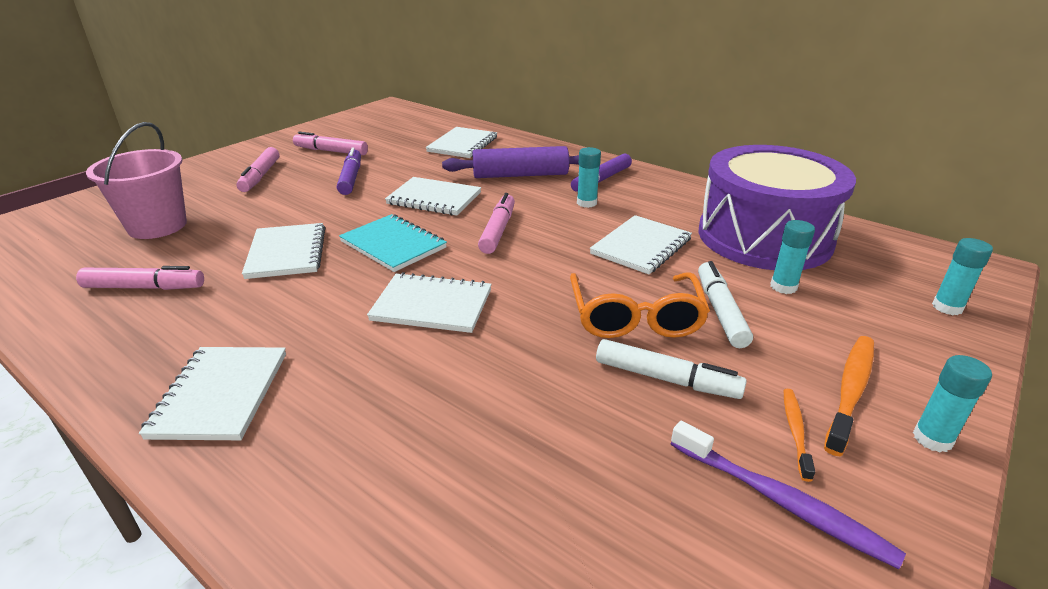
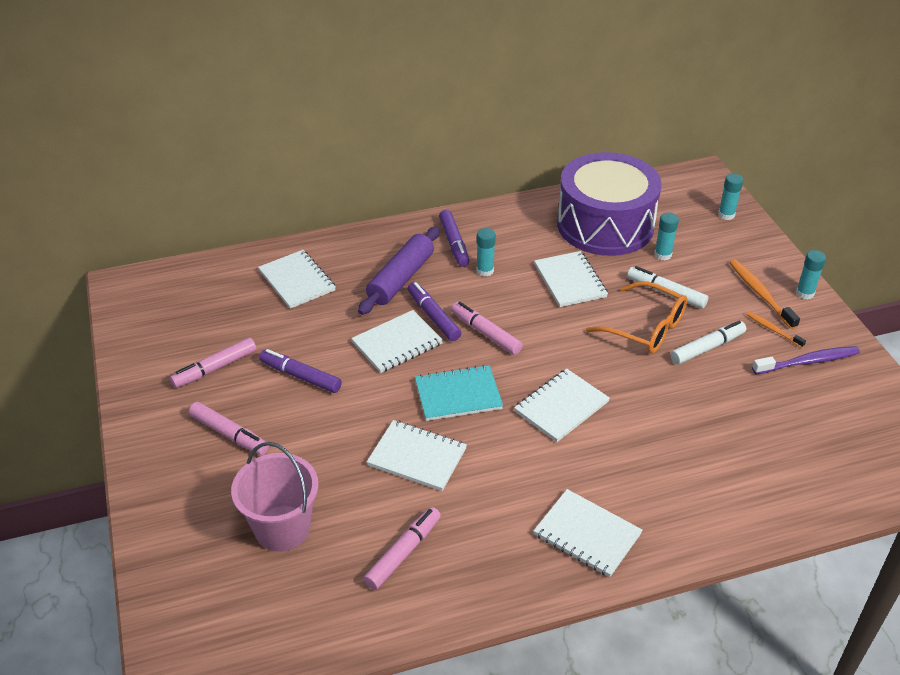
camera: 55 degrees left, 10 degrees up
(489, 201) = (433, 316): none -> purple marker

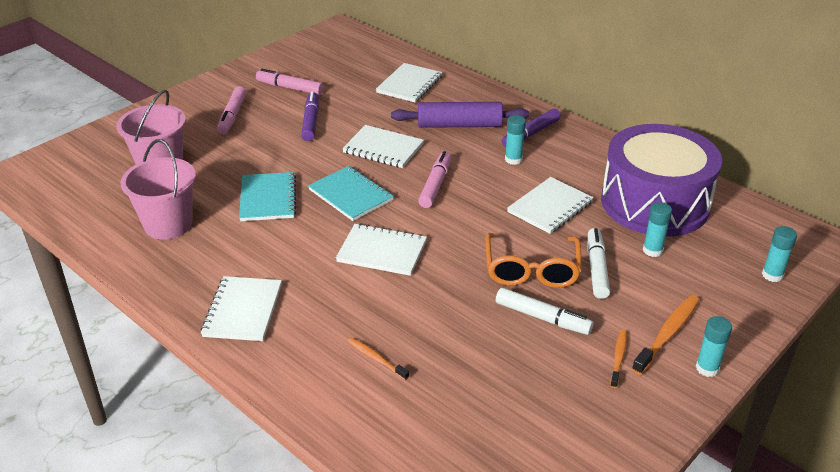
camera: 60 degrees right, 5 degrees down
(403, 553) = (168, 224): pink marker -> pink bucket
(417, 457) = (268, 198): white notebook -> turquoise notebook
(433, 316) = (430, 154): purple marker -> none
(704, 465) = (376, 359): none -> orange toothbrush
(808, 362) = (593, 398): purple toothbrush -> none

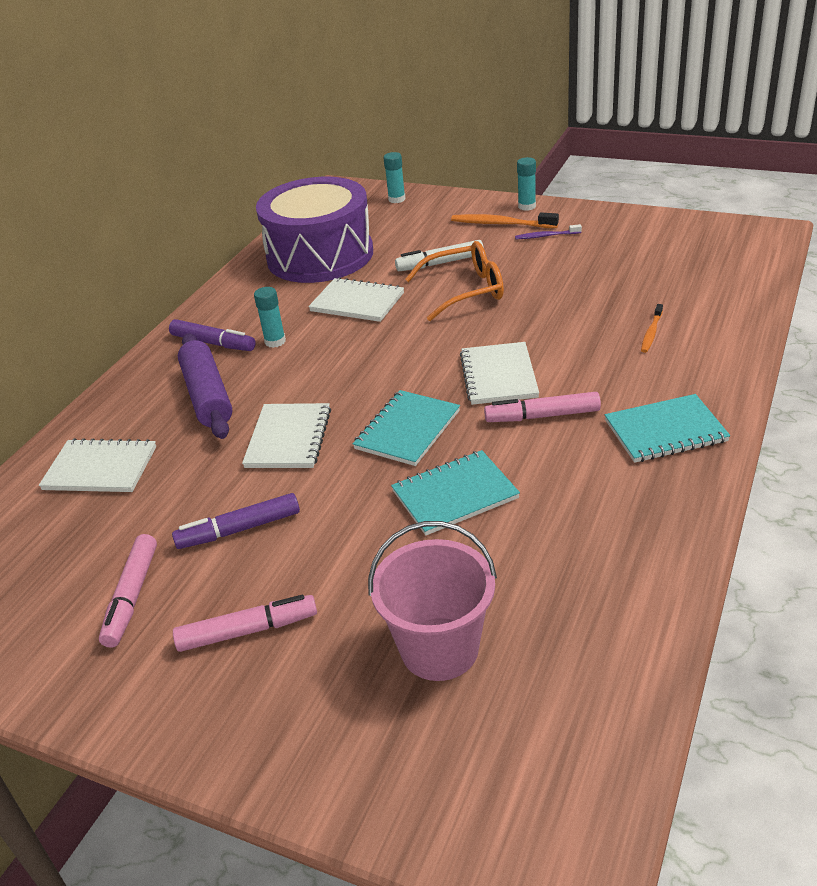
camera: 105 degrees left, 0 degrees up
(168, 224) = (571, 564): pink bucket -> none
(242, 310) = (665, 431): white notebook -> turquoise notebook
(435, 185) = (353, 377): pink marker -> pink marker (542, 416)
(542, 318) = (526, 273): white marker -> none
(618, 358) = (546, 236): orange toothbrush -> purple toothbrush
(652, 250) = (396, 245): turquoise glue stick -> none

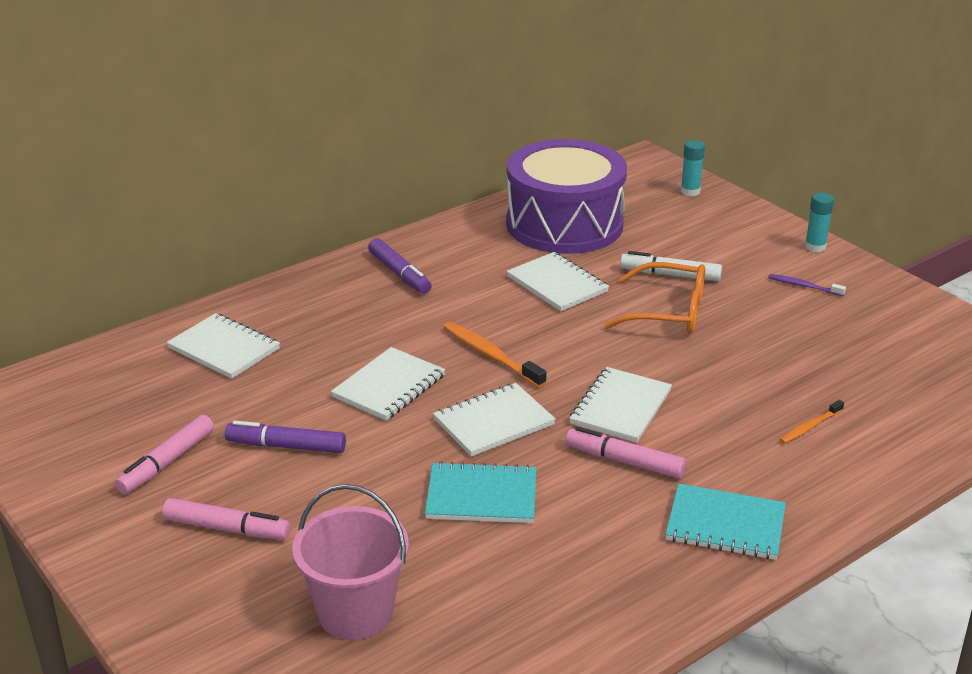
camera: 25 degrees right, 5 degrees down
(207, 396) = (355, 321): purple rolling pin -> none
(275, 341) = (452, 293): turquoise glue stick -> none
(407, 430) = (493, 422): turquoise notebook -> white notebook
(501, 224) = (770, 256): orange toothbrush -> orange toothbrush (491, 355)

